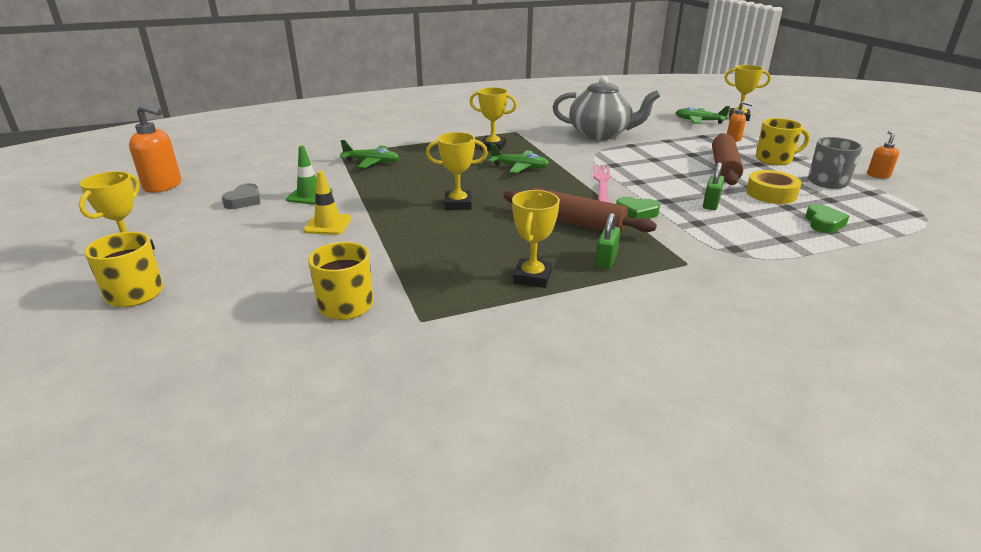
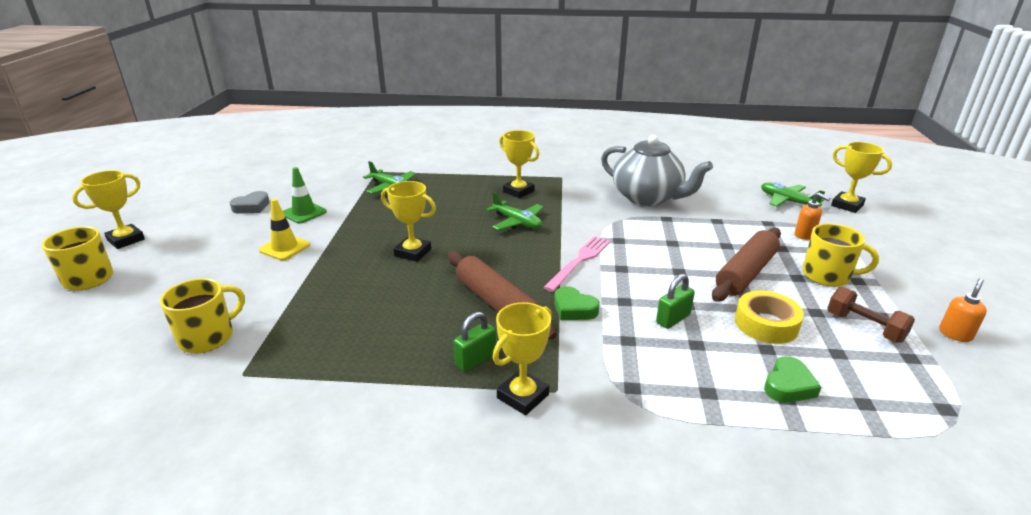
camera: 25 degrees right, 0 degrees up
(163, 186) = (214, 178): orange soap dispenser -> none
(532, 277) = (384, 358): yellow trophy -> yellow trophy (522, 396)
(827, 182) = (864, 327): grey mug -> brown dumbbell

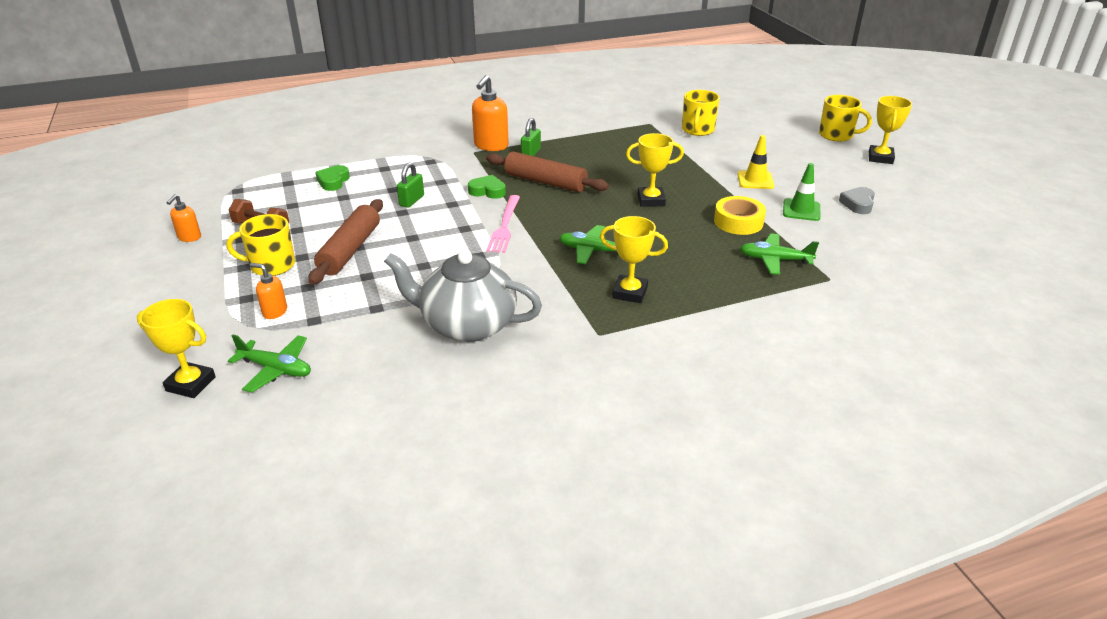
camera: 155 degrees right, 5 degrees up
(522, 396) = (491, 146): yellow trophy -> orange soap dispenser
(766, 324) = (340, 212): yellow tape -> yellow tape (738, 222)

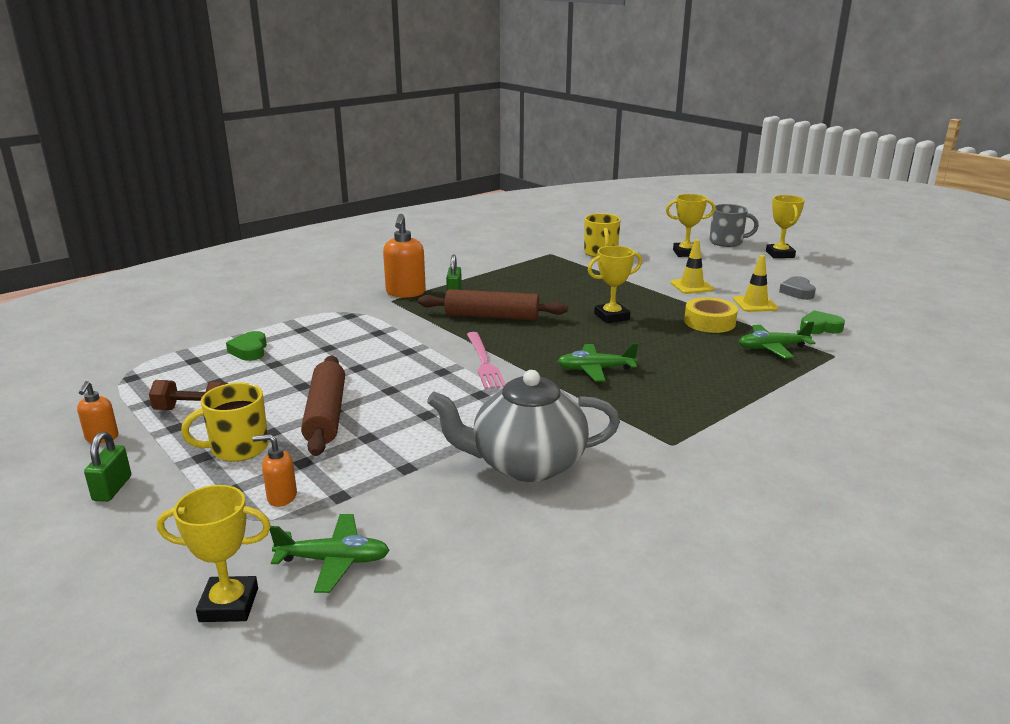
camera: 20 degrees left, 10 degrees down
(411, 200) = (359, 355): green padlock -> green padlock (112, 488)
(487, 191) = (437, 333): green heart -> green heart (820, 328)
(630, 293) = (667, 400): yellow trophy -> yellow trophy (686, 253)
(801, 210) = (755, 304): green traffic cone -> yellow traffic cone
(837, 135) = (727, 242): yellow mug -> grey mug

